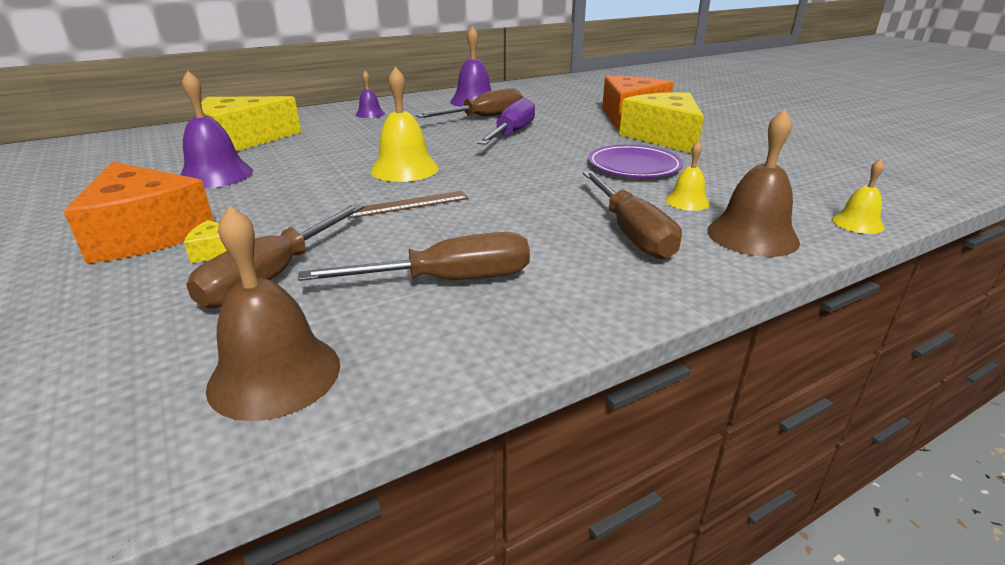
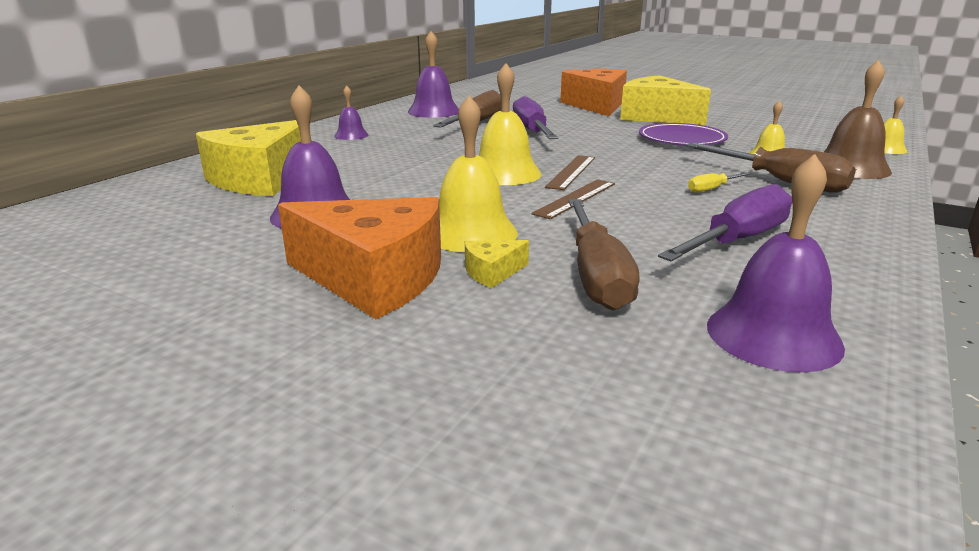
camera: 30 degrees left, 5 degrees down
(272, 215) = (471, 233): none -> yellow bell
(275, 375) = (773, 335): brown bell -> purple bell
(448, 280) = (737, 240): brown screwdriver -> purple screwdriver
(458, 179) = (571, 172): none -> brown ruler
(543, 224) = (711, 189): none -> yellow screwdriver

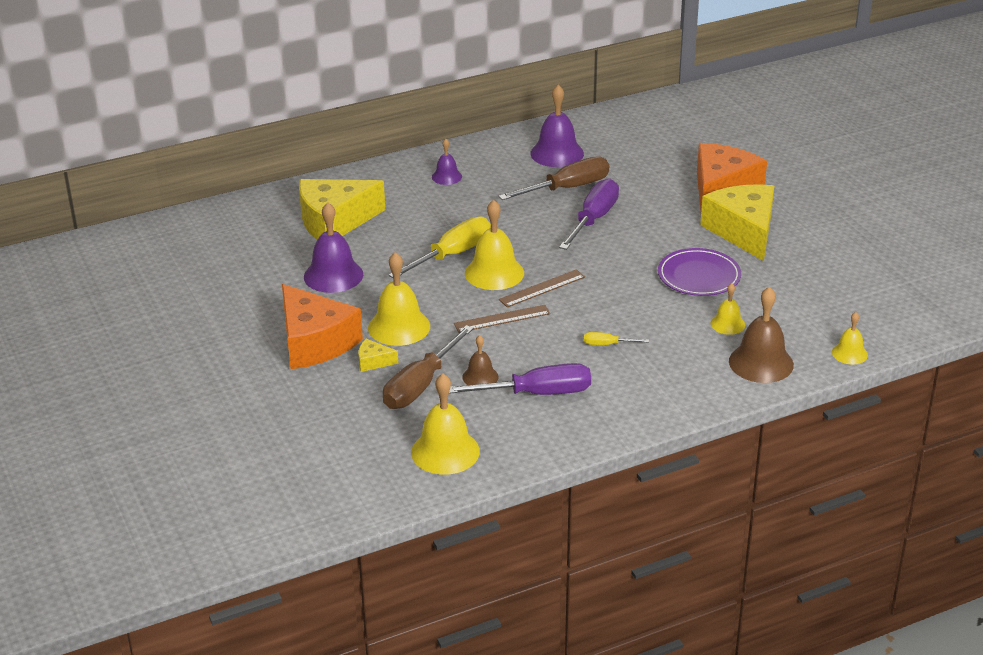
camera: 35 degrees right, 10 degrees up
(438, 172) = (452, 254): none -> yellow screwdriver
(649, 246) = (480, 377): none -> brown bell
(773, 335) = (445, 451): purple bell -> yellow bell
(781, 182) = (671, 356): brown screwdriver -> none

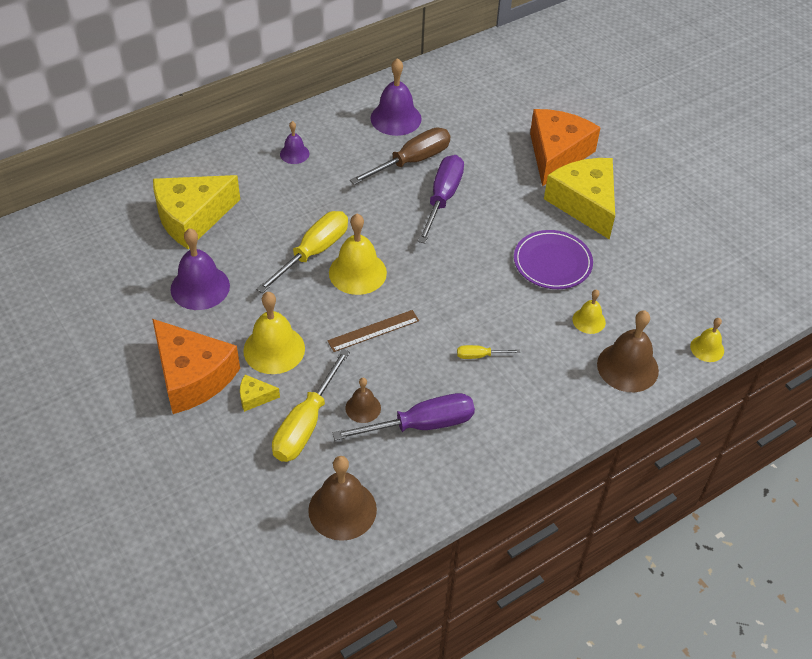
camera: 10 degrees left, 15 degrees up
(420, 385) = (306, 424): brown screwdriver -> yellow screwdriver
(445, 451) = (342, 509): yellow bell -> brown bell
(542, 288) = (406, 289): brown ruler -> none

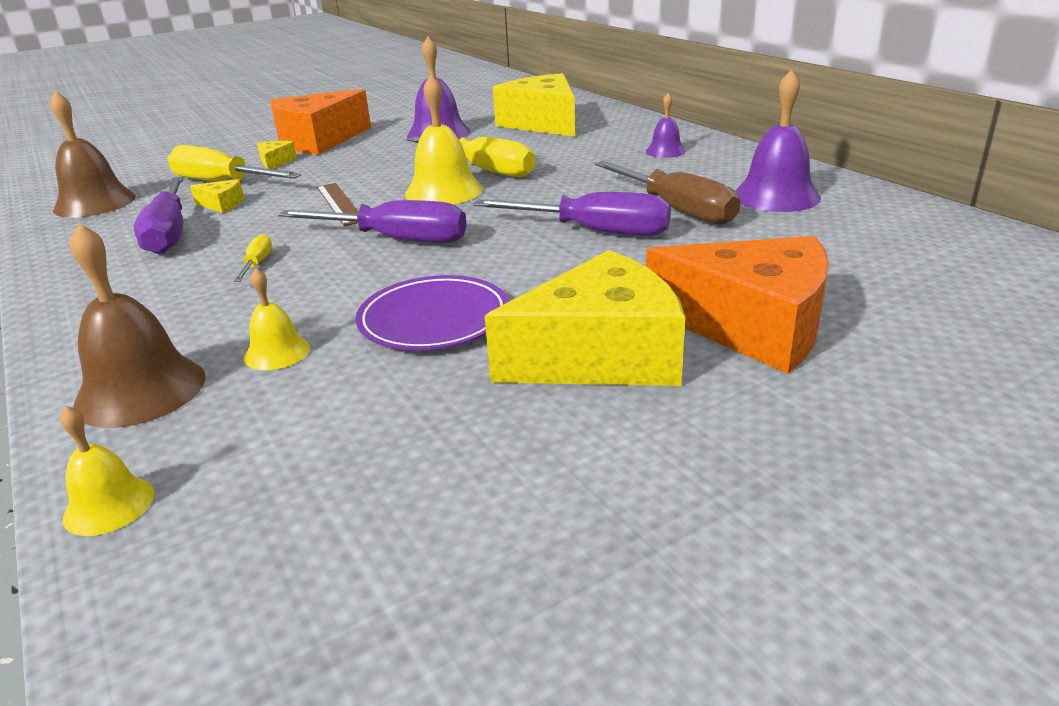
camera: 95 degrees right, 20 degrees down
(274, 349) = (336, 164): yellow bell -> none
(363, 408) = (222, 204): brown bell -> yellow cheese
(446, 289) = (396, 240): none -> purple screwdriver

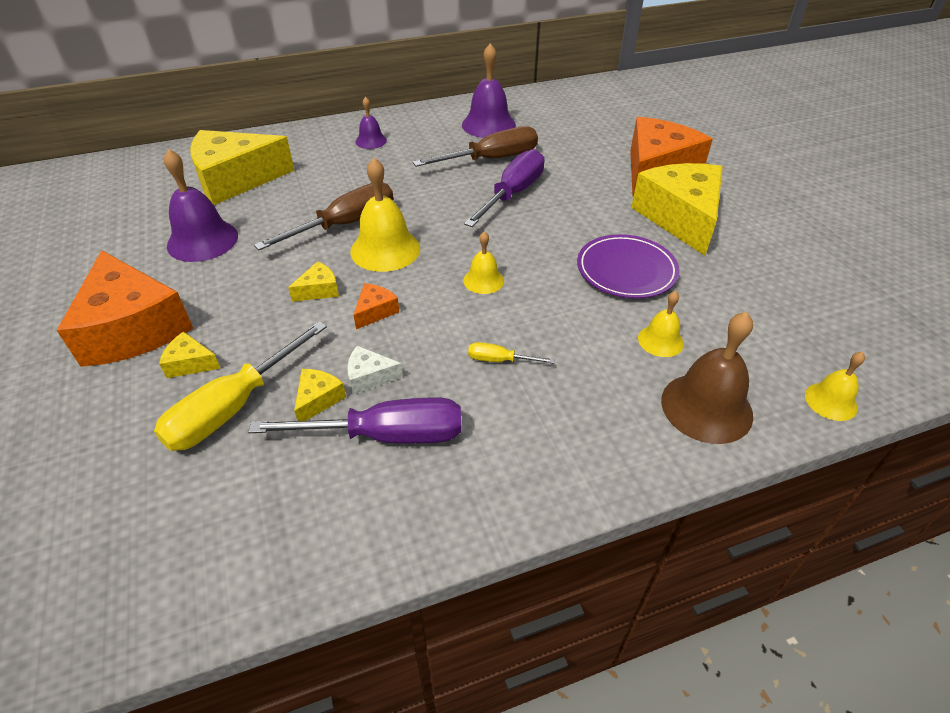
camera: 80 degrees left, 15 degrees up
(95, 203) = (218, 538): brown bell -> none
(246, 216) = (369, 376): none -> white cheese
(339, 203) = (375, 311): brown ruler -> orange cheese
(371, 179) = (319, 290): none -> yellow cheese
(396, 240) = (483, 280): purple screwdriver -> yellow bell
(484, 170) = (345, 224): yellow screwdriver -> brown screwdriver

